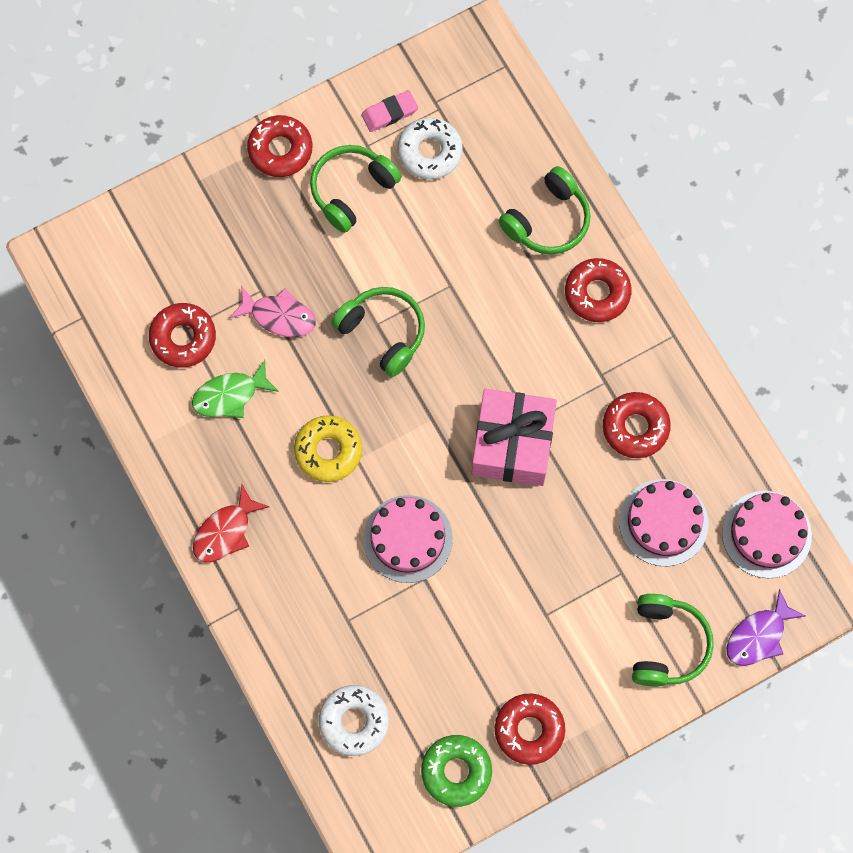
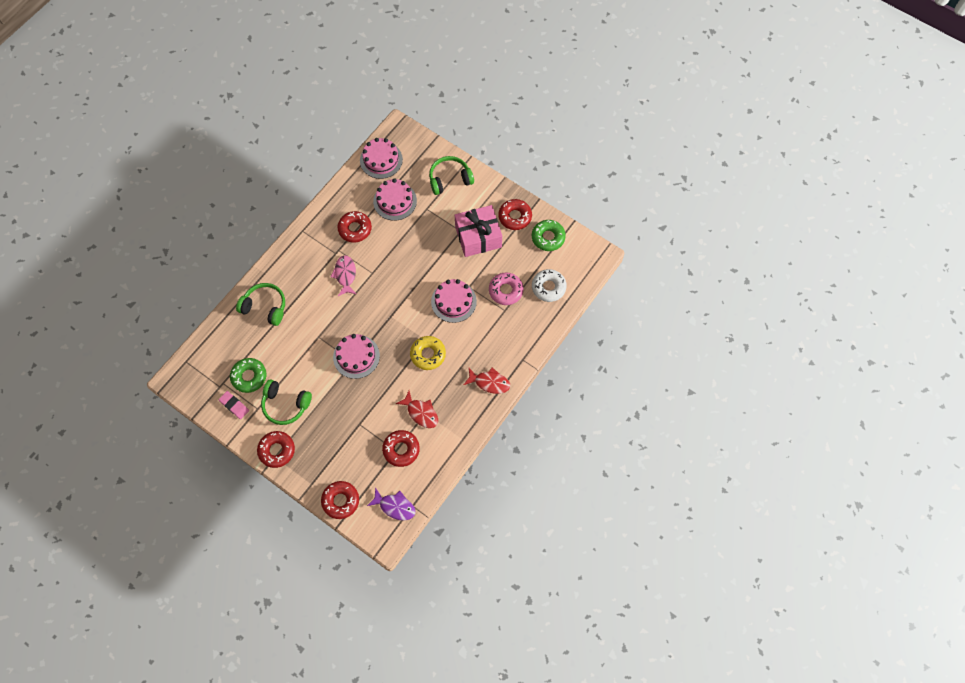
camera: 115 degrees left, 5 degrees down
(230, 395) = (421, 412): green fish -> red fish
(279, 316) = (369, 409): pink fish -> pink fish (345, 275)
(383, 332) = (356, 356): green headphones -> pink cake
(384, 640) = (506, 291): none -> pink donut
(429, 152) = (249, 377): white donut -> green donut
(513, 444) = (386, 276): pink gift -> pink gift (478, 236)
(597, 293) = (294, 270): red donut -> red donut (340, 501)
(758, 635) = (428, 147): purple fish -> purple fish (395, 506)

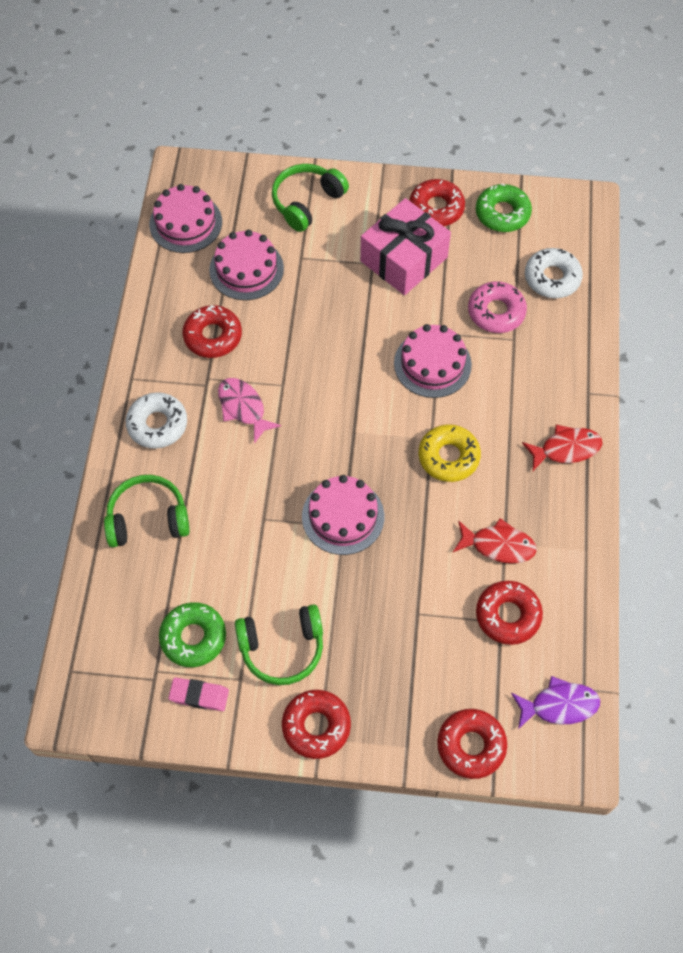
camera: 30 degrees left, 5 degrees down
(299, 261) = (157, 424): none -> white donut

